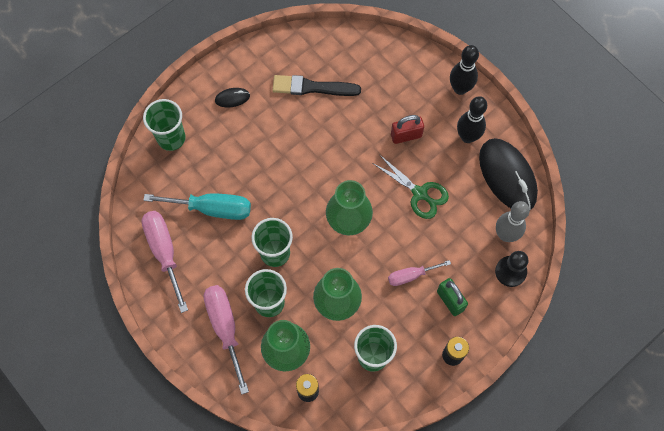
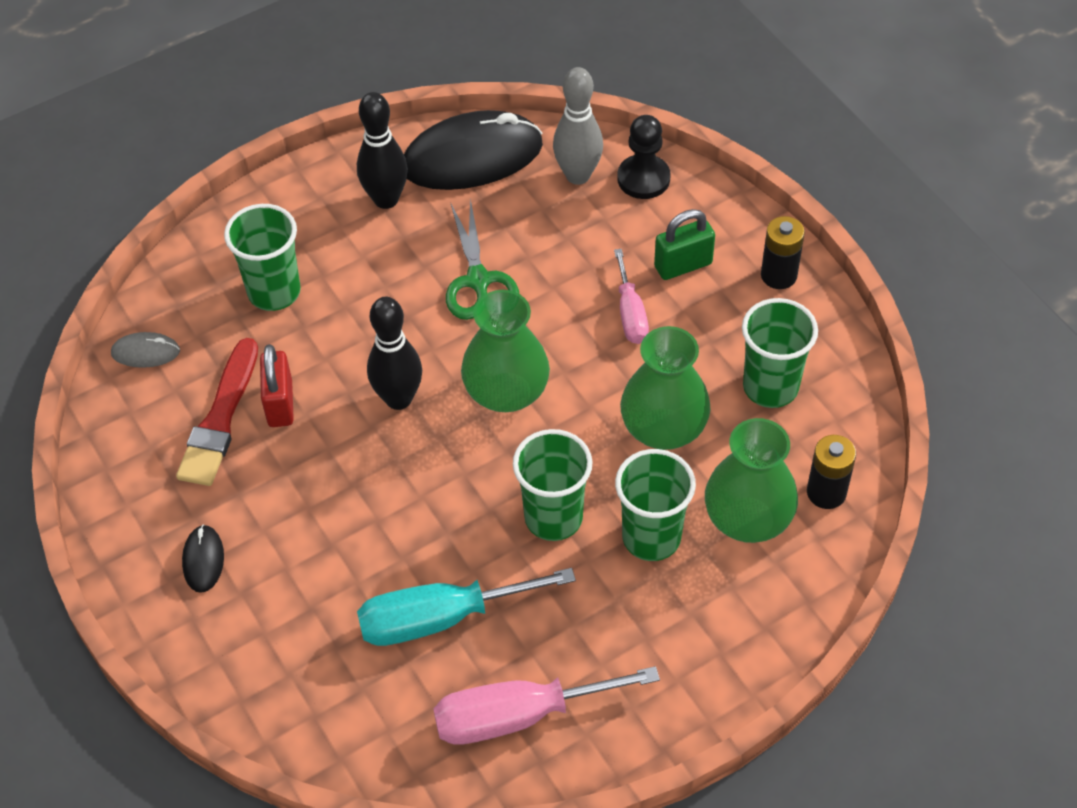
camera: 80 degrees left, 15 degrees down
(171, 138) = (264, 683): green cup -> green cup (274, 292)
(212, 208) = (440, 618): turquoise screwdriver -> turquoise screwdriver turned 120 degrees counterclockwise
(225, 328) = (693, 617): pink screwdriver -> none
(312, 87) = (220, 418): black brush -> red brush
(347, 45) = (146, 352): none -> grey mouse
(406, 136) = (361, 285): red padlock -> red padlock (280, 404)
(419, 193) = (478, 281): green scissors -> green scissors turned 120 degrees clockwise
(460, 88) = (289, 196): black bowling pin -> black bowling pin (398, 399)

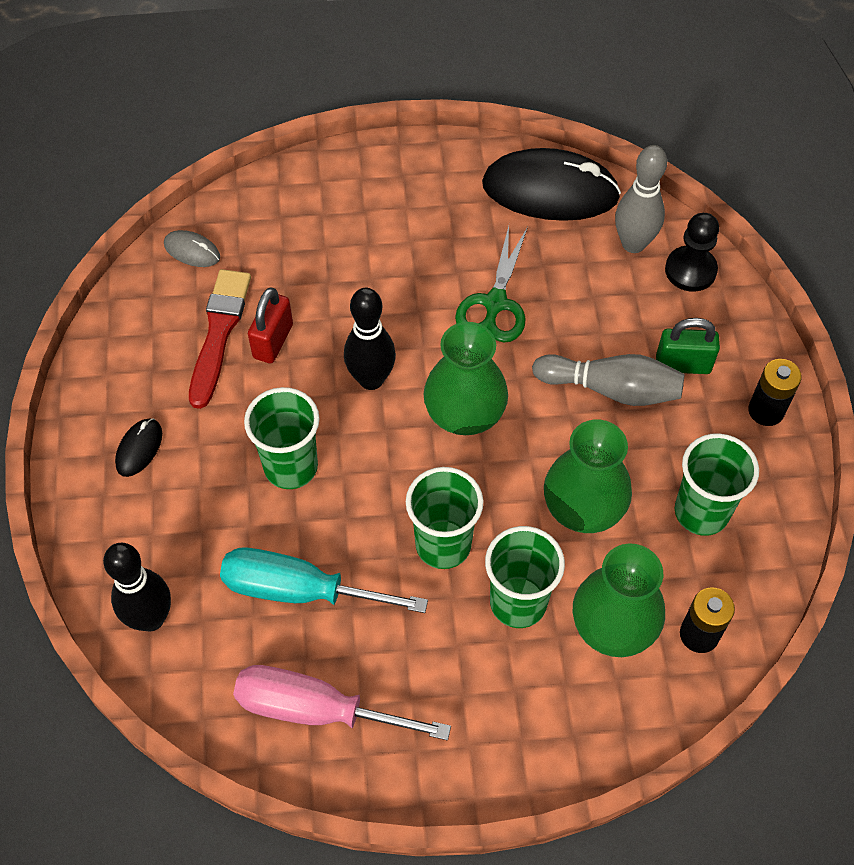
camera: 25 degrees right, 5 degrees up
(220, 418) = (219, 333): red brush -> red brush turned 150 degrees clockwise
(274, 292) = (321, 242): green cup -> green cup (291, 467)
(386, 199) = (457, 199): black bowling pin -> black bowling pin (151, 618)
(630, 314) = (611, 389): pink screwdriver -> grey bowling pin

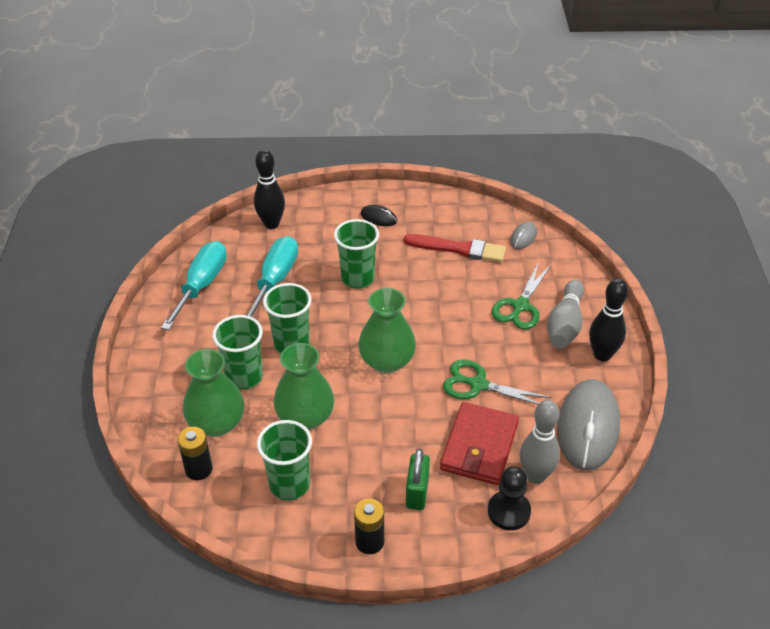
camera: 95 degrees right, 15 degrees down
(273, 341) = (451, 272): red padlock -> none
(316, 709) = (202, 285): pink screwdriver -> turquoise screwdriver
(341, 256) = (520, 306): none -> green scissors
(371, 379) = (418, 316): black bowling pin -> black bowling pin (602, 355)
(550, 191) = (588, 427): black mouse -> grey mouse
(599, 301) = (479, 446): none -> red wallet
(611, 389) = (399, 444): grey bowling pin -> grey bowling pin (565, 325)

